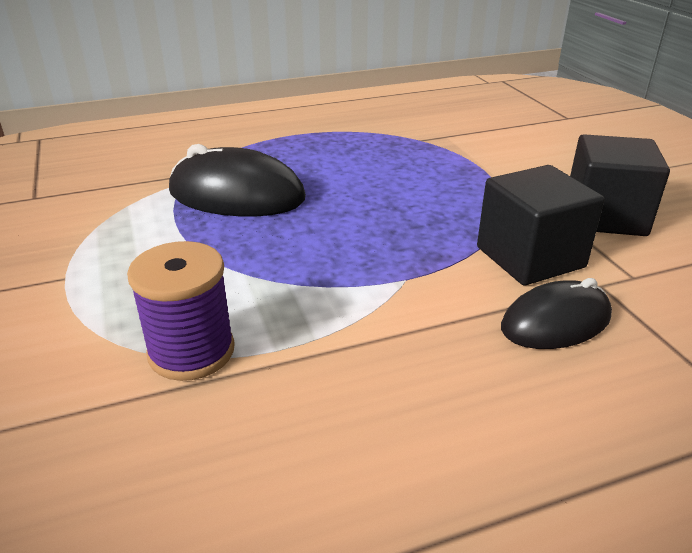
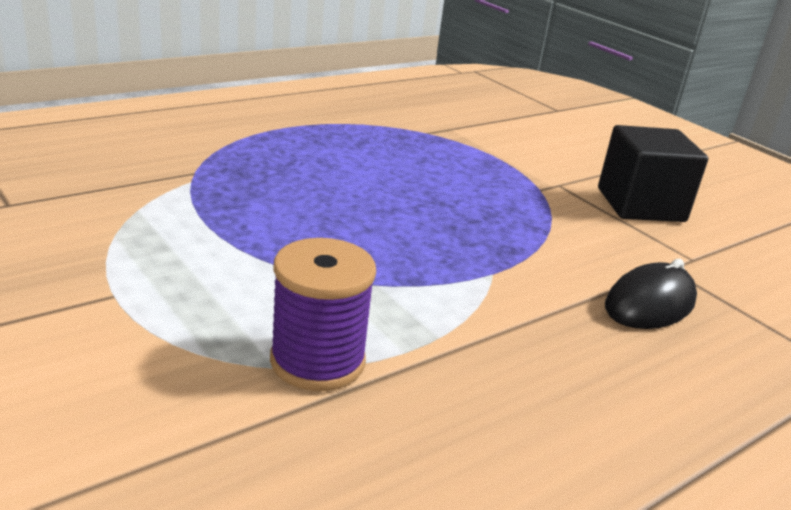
camera: 20 degrees left, 5 degrees down
(237, 195) = (263, 195): black mouse -> none
(530, 257) = (596, 246): black cube -> none

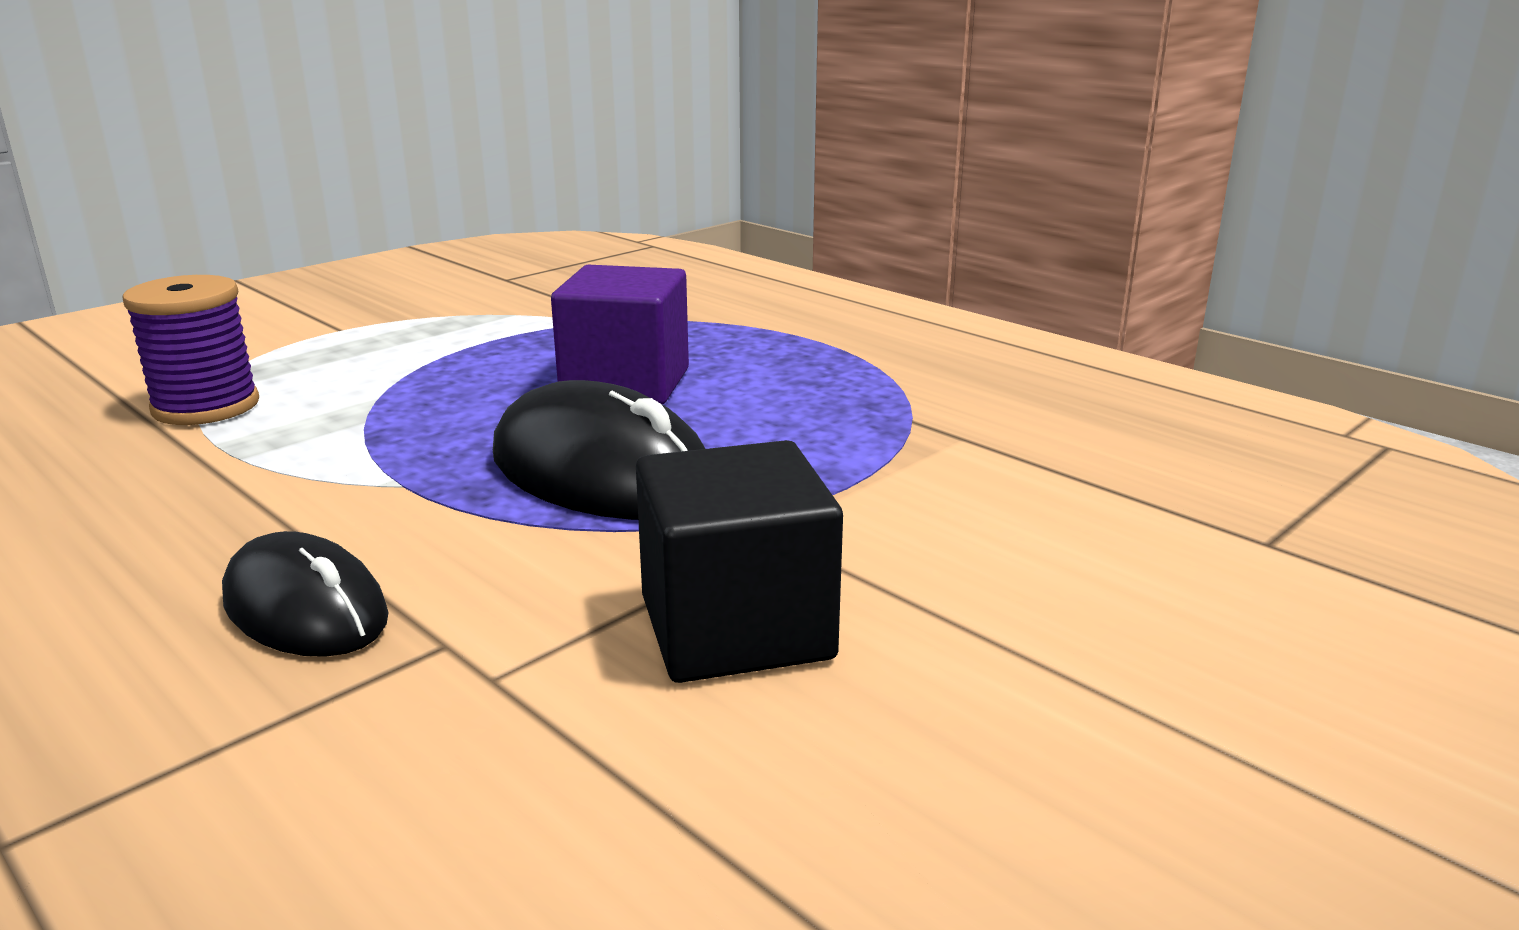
camera: 85 degrees right, 5 degrees down
(341, 189) = (625, 384): none -> purple cube
(485, 213) = (602, 474): none -> black mouse

